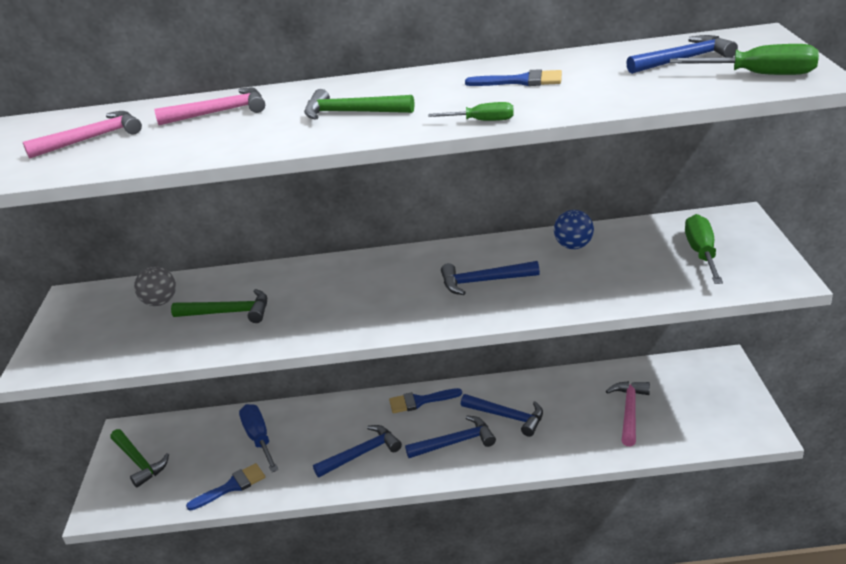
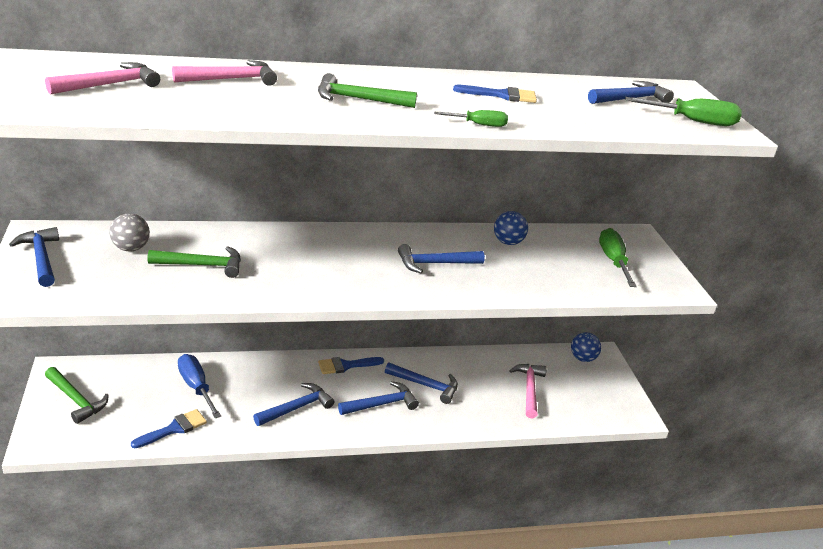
camera: 15 degrees left, 0 degrees up
(71, 323) = (41, 258): none -> blue hammer
(698, 368) = (582, 358): none -> blue ball

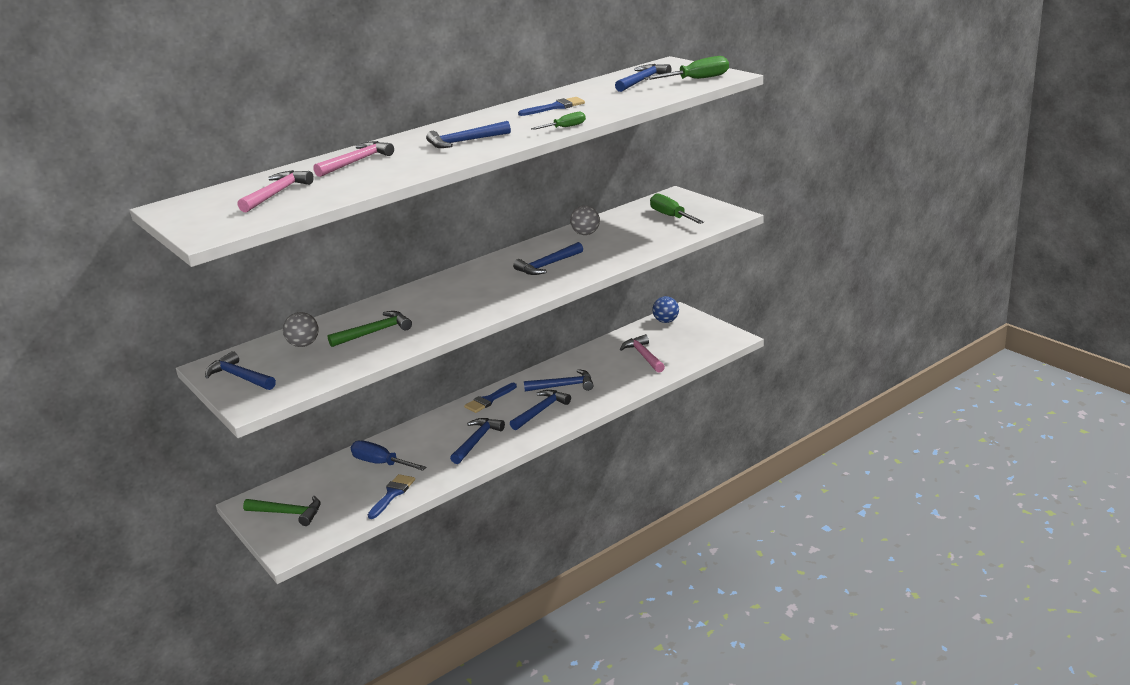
camera: 20 degrees left, 5 degrees down
(358, 99) = (464, 142): green hammer -> blue hammer
(508, 242) = (586, 234): blue ball -> grey ball

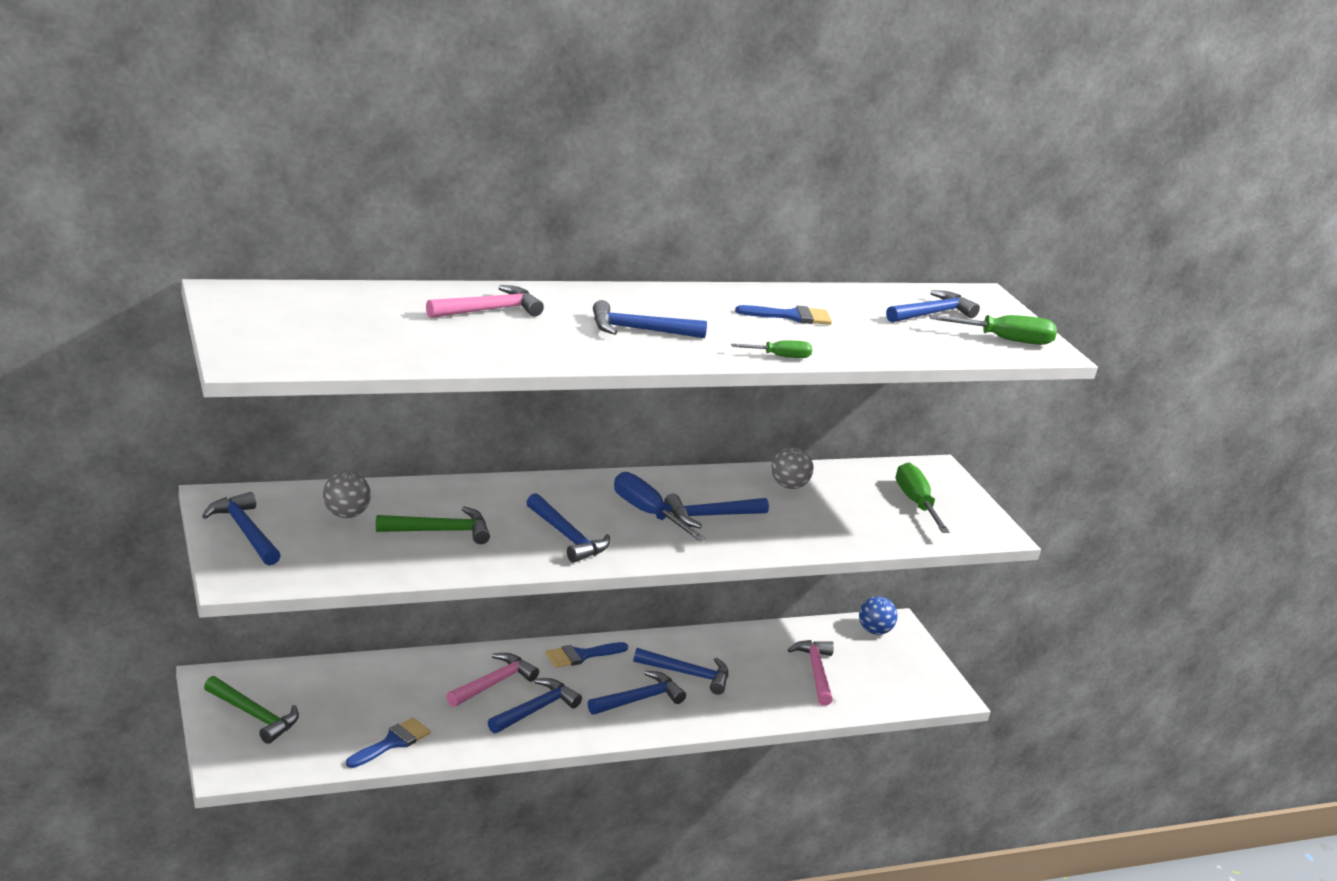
camera: 10 degrees right, 0 degrees up
(277, 193) = (363, 325): pink hammer -> pink hammer (493, 683)
(381, 463) = (401, 692): blue screwdriver -> blue screwdriver (647, 513)
(462, 307) = (567, 537): none -> blue hammer

